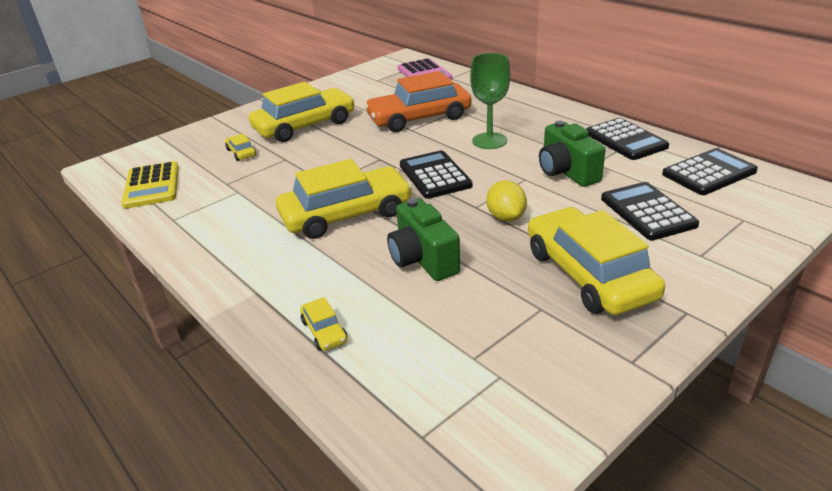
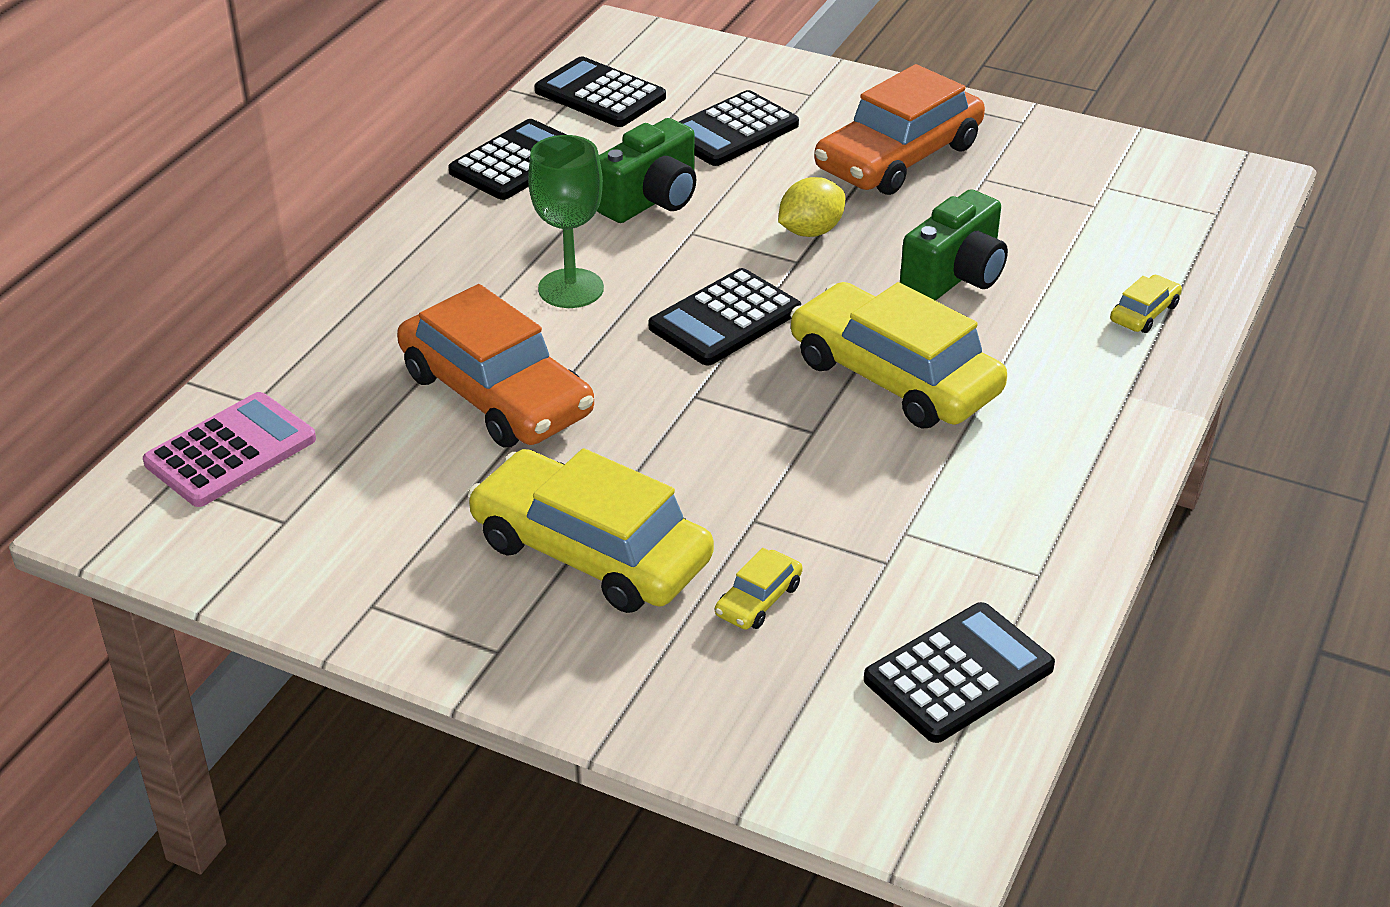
camera: 115 degrees left, 5 degrees up
(152, 186) = (958, 674): yellow calculator -> black calculator
(589, 274) = (898, 157): yellow car -> orange car

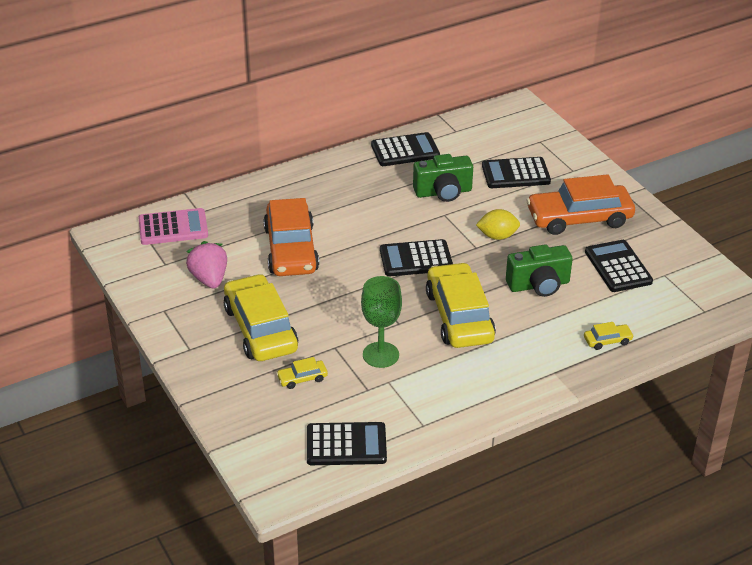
camera: 35 degrees right, 0 degrees up
(400, 510) = (209, 279): none -> pink strawberry
(571, 288) = (367, 218): green goblet -> green goblet (380, 355)
(600, 94) = (475, 132): black calculator -> black calculator (618, 267)

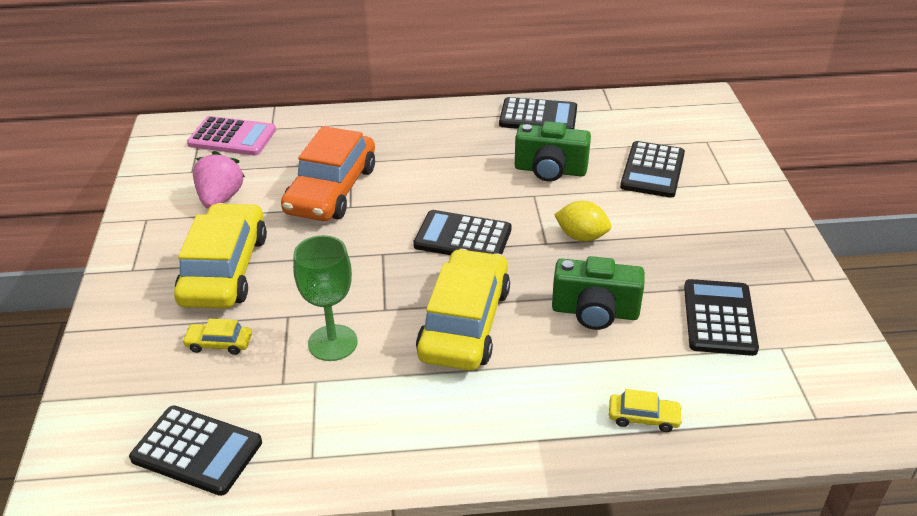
camera: 25 degrees right, 0 degrees up
(515, 174) = (652, 170): black calculator -> black calculator turned 90 degrees counterclockwise
(579, 218) = (702, 241): orange car -> none

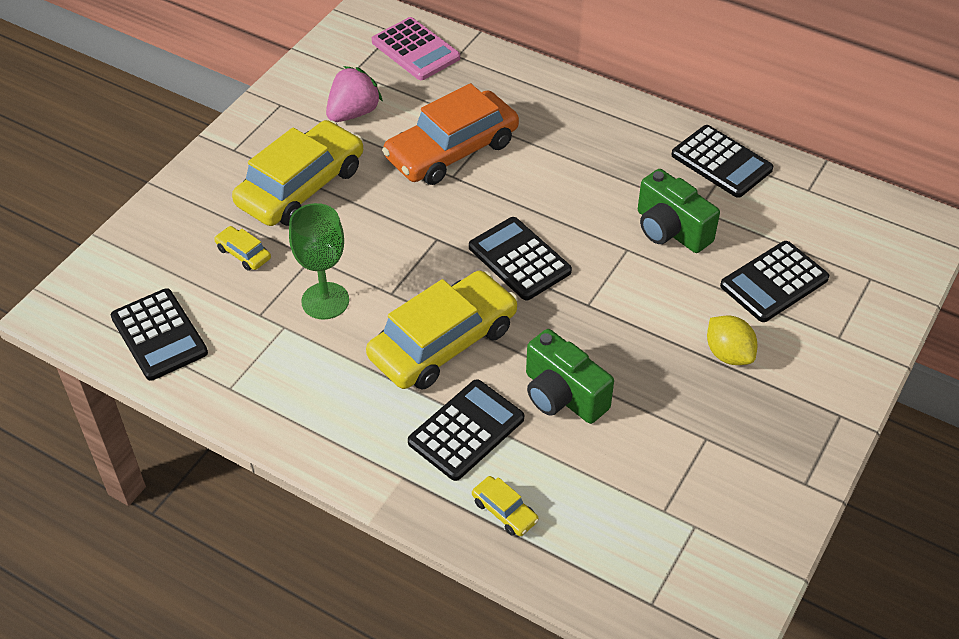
camera: 35 degrees right, 10 degrees up
(581, 236) = (627, 316): yellow lemon -> yellow lemon (728, 354)
(719, 318) = (669, 466): black calculator -> black calculator (466, 430)

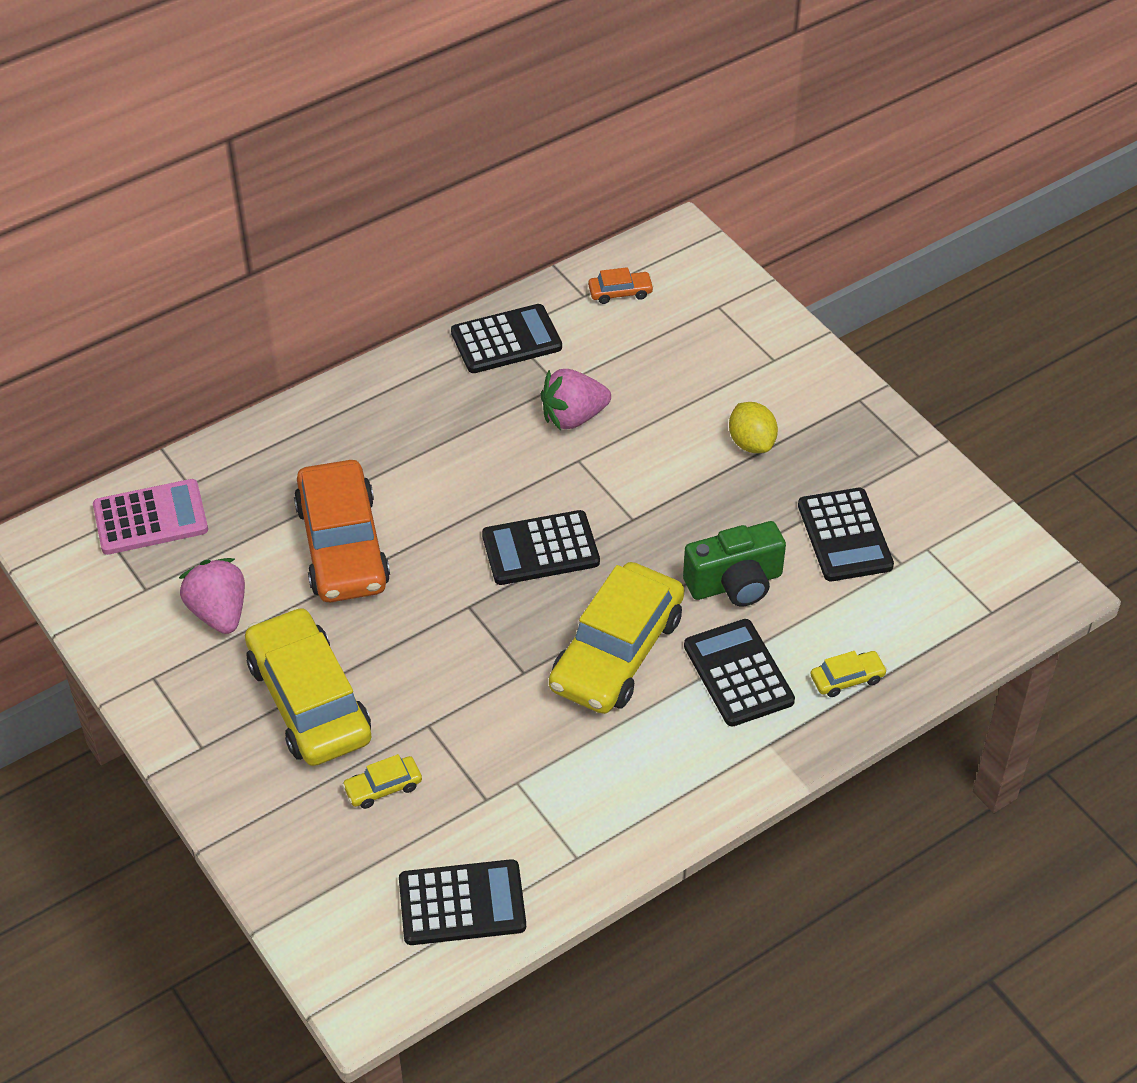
camera: 65 degrees left, 0 degrees up
(325, 301) = (501, 733): green goblet -> none
(443, 342) = (616, 652): yellow car -> yellow car turned 135 degrees counterclockwise
(670, 230) = (573, 417): green camera -> pink strawberry
(728, 354) = (751, 443): yellow lemon -> yellow lemon turned 75 degrees clockwise
(774, 282) = (684, 373): black calculator -> black calculator (844, 536)
(831, 210) = (620, 292): none -> orange car

